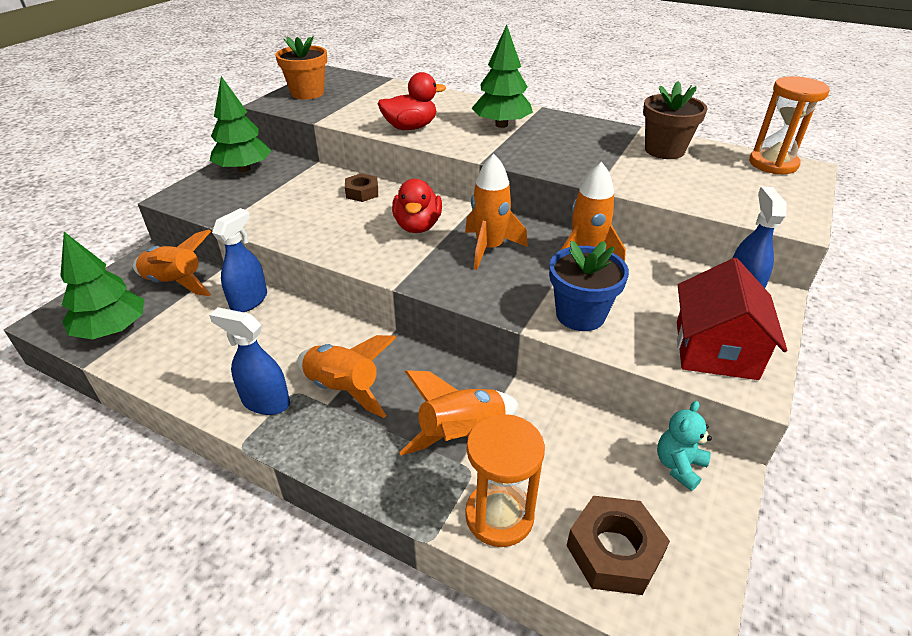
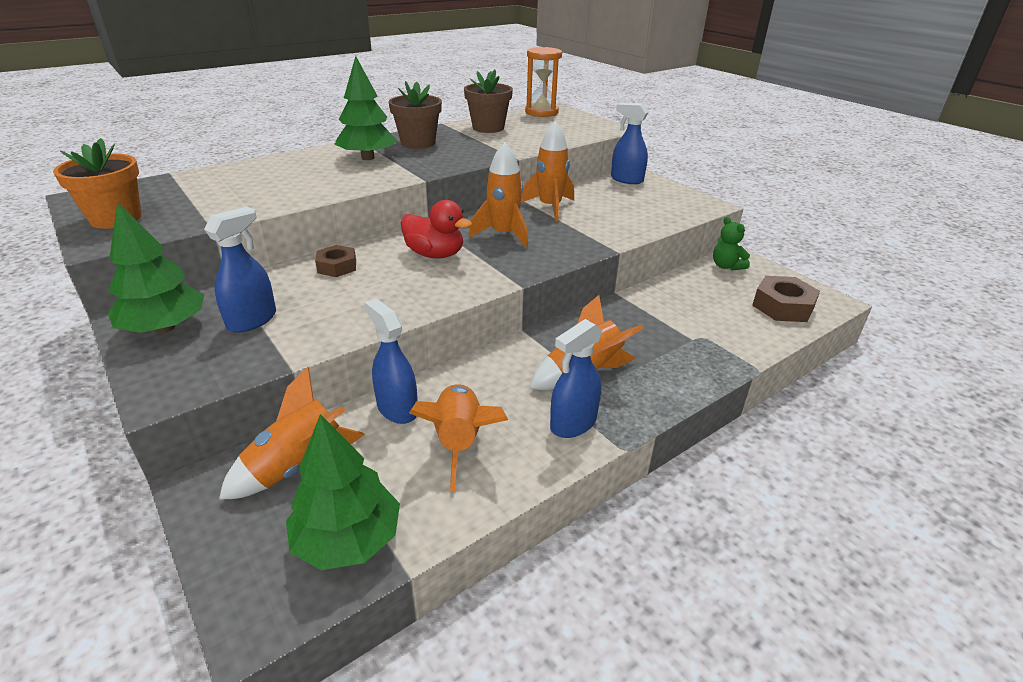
camera: 65 degrees left, 5 degrees down
(267, 191) = (252, 320): none -> blue spray bottle
(410, 127) = (311, 189): red duck -> none
(461, 435) = (666, 331): orange rocket -> orange rocket (459, 441)
(499, 516) = (746, 337): orange hourglass -> none
(567, 132) = (418, 143): none -> brown flower pot
(580, 315) = (614, 228): blue flower pot -> none
(679, 466) = (726, 266): turquoise teddy bear -> green teddy bear
(715, 349) = (675, 203): red house -> none

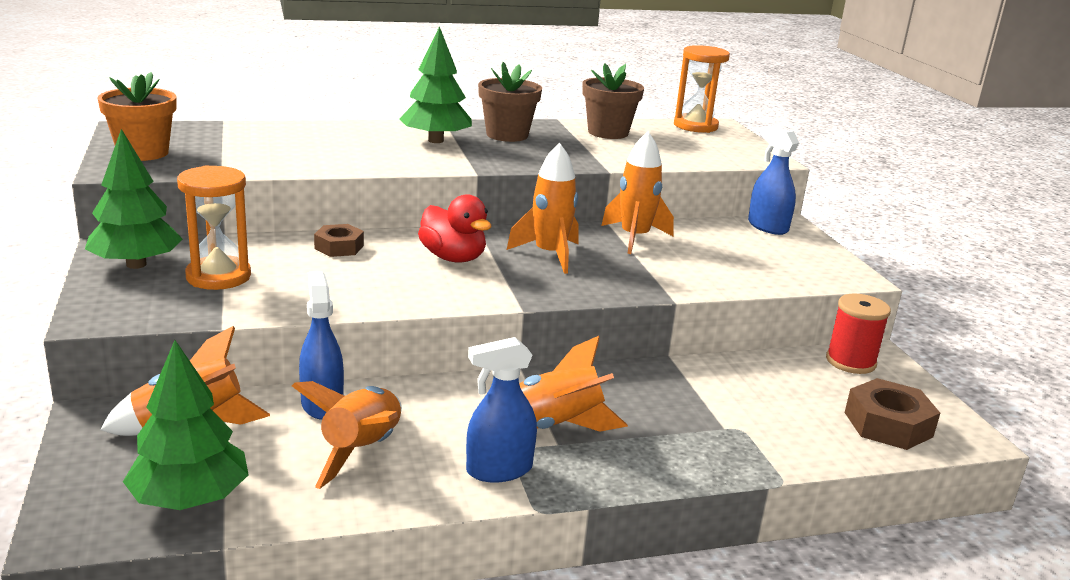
camera: 20 degrees right, 10 degrees down
(252, 320) = (218, 276): blue spray bottle -> orange hourglass
(726, 266) = (850, 362): green teddy bear -> red spool

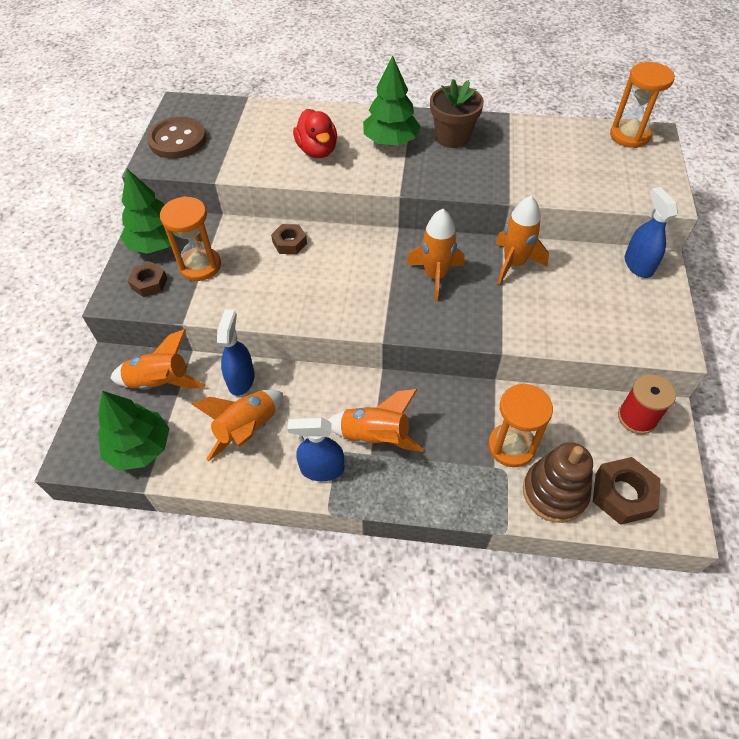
camera: 25 degrees right, 30 degrees up
(143, 153) = (177, 140): orange flower pot -> brown button
(145, 299) = (149, 283): none -> brown nut
(453, 258) = (362, 269): red duck -> red duck (317, 150)
(608, 132) = (541, 140): brown flower pot -> none
(731, 407) = (511, 446): none -> orange hourglass
(812, 437) = (554, 492): none -> brown stacking toy

